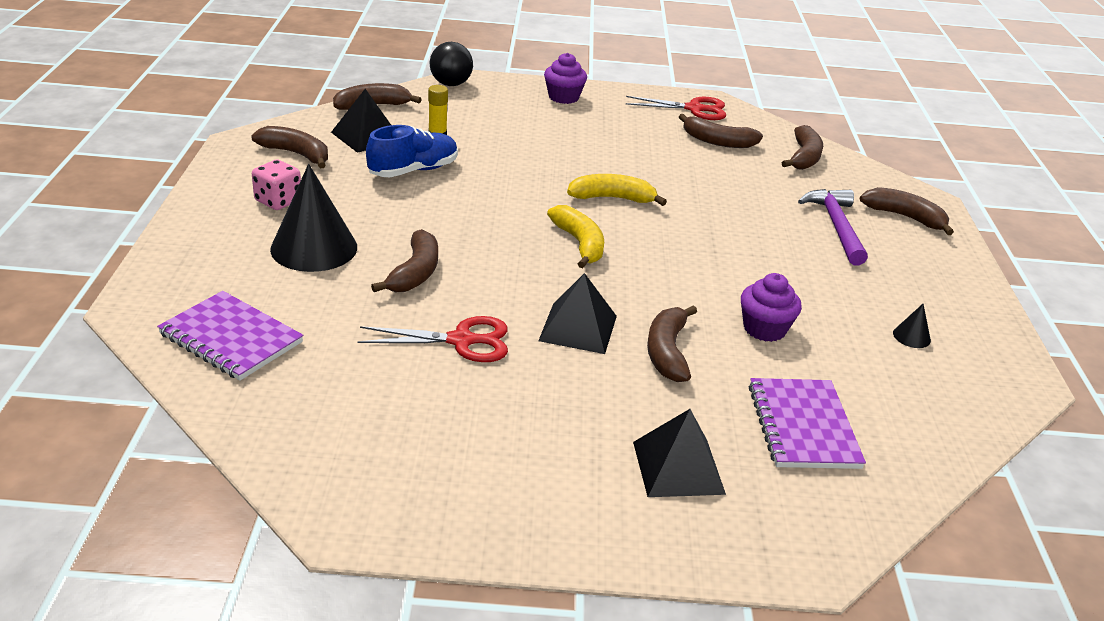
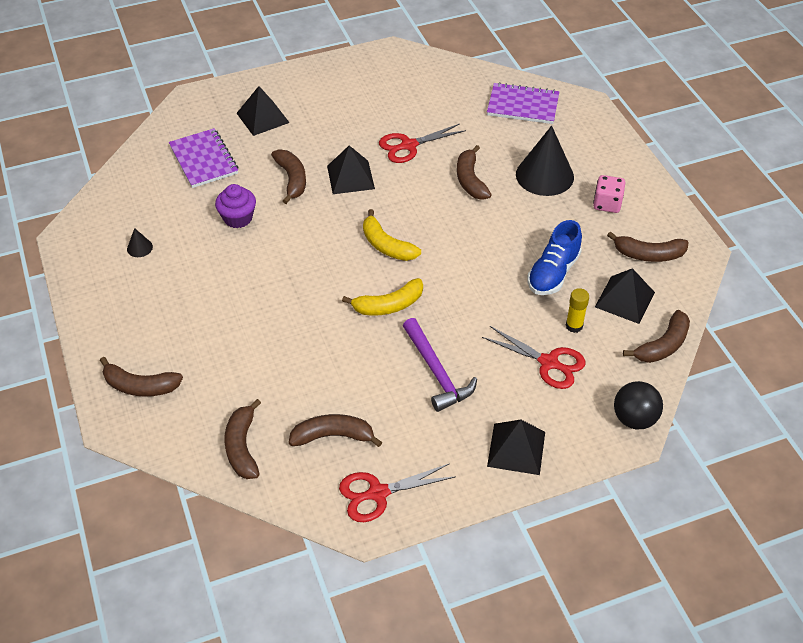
camera: 160 degrees right, 15 degrees up
(487, 125) = (548, 363): none -> red scissors
(563, 97) = (516, 449): purple cupcake -> black pyramid
(836, 226) = (200, 346): purple hammer -> purple hammer (436, 372)

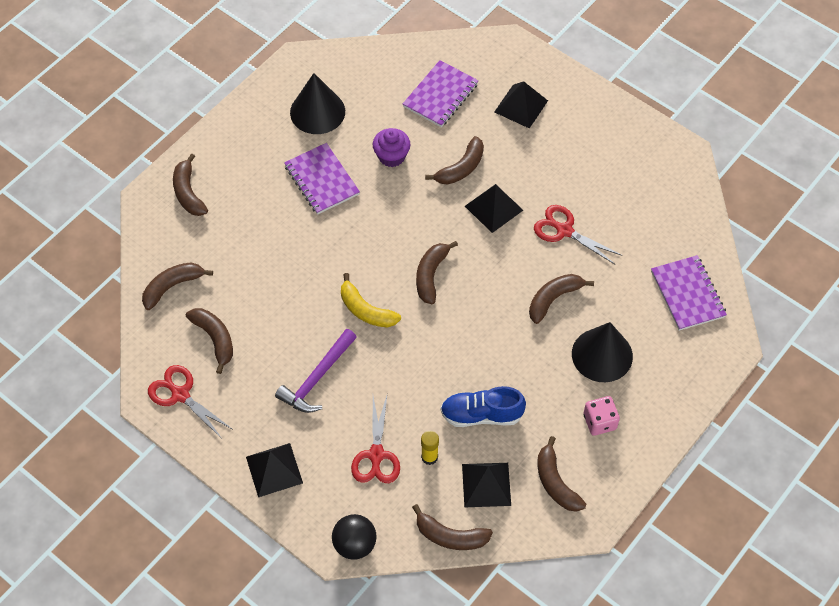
camera: 60 degrees right, 10 degrees up
(139, 248) = (317, 111): black cone -> black cone, size x2.41
(219, 277) = (321, 180): none -> purple notebook
(386, 245) = (431, 275): yellow banana -> brown banana

